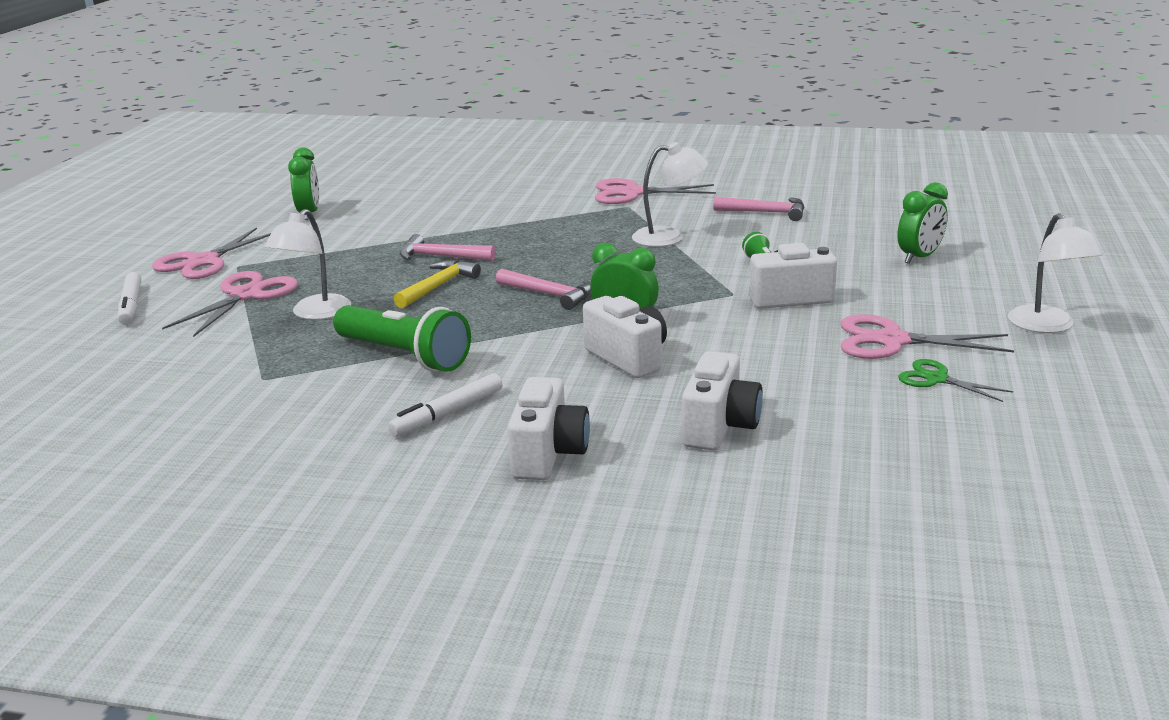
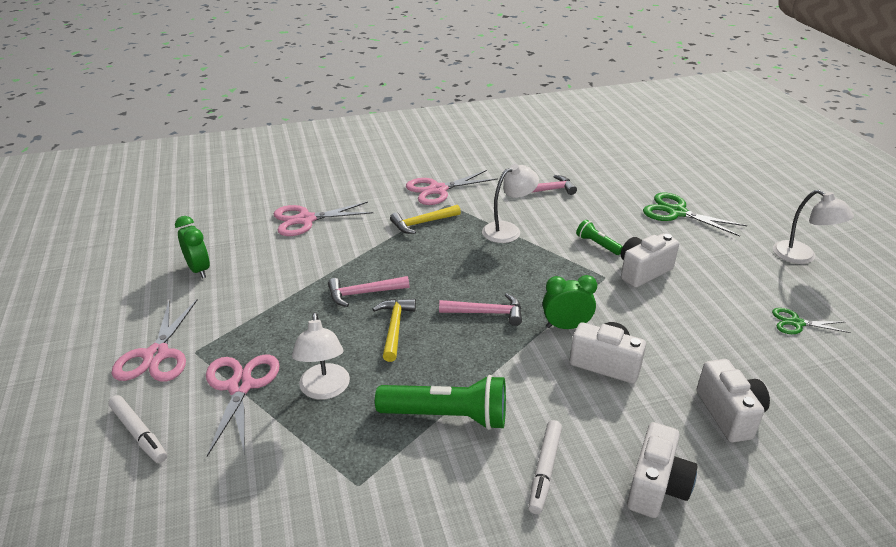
camera: 30 degrees left, 10 degrees up
(548, 454) = (656, 486): white camera -> white camera turned 45 degrees clockwise
(576, 216) = (422, 223): none -> yellow hammer
(891, 341) = (739, 295): pink scissors -> pink scissors (305, 220)
(919, 257) = (676, 212): green clock -> green scissors

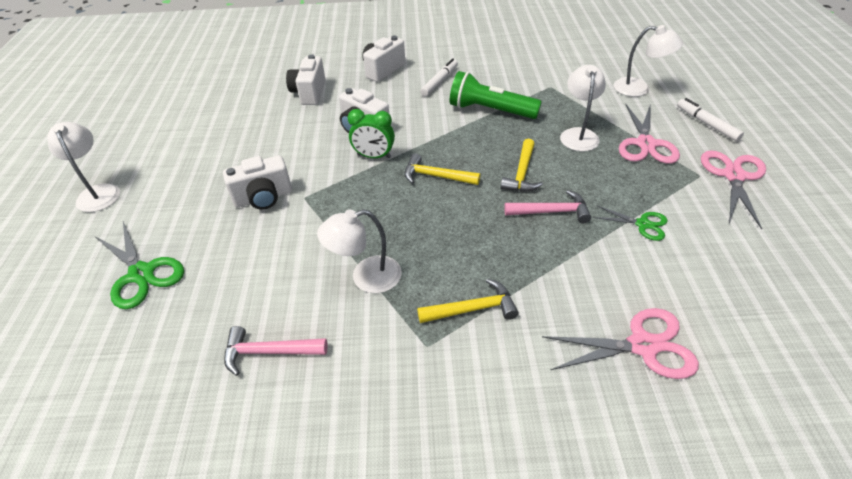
camera: 165 degrees left, 10 degrees up
(199, 270) = (754, 271): green clock -> none
(207, 501) = (639, 89): none -> white lamp
(437, 190) = (433, 387): pink scissors -> none
(486, 313) = (436, 176): pink hammer -> yellow hammer
(597, 244) = (279, 238): green flashlight -> none
(796, 323) = (193, 137): green scissors -> green scissors (642, 224)

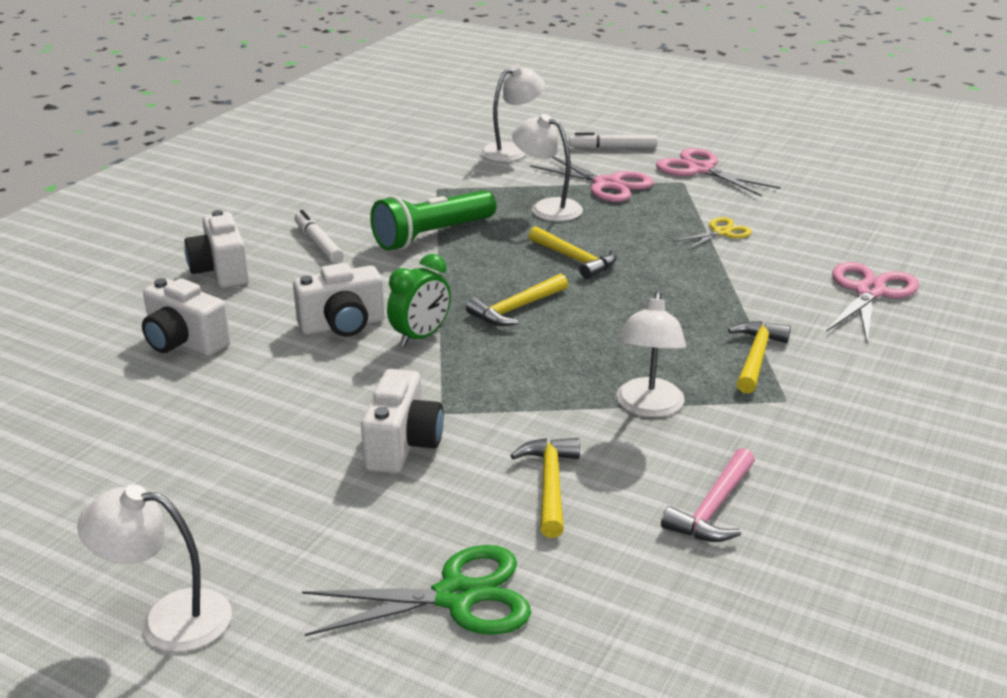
camera: 60 degrees left, 15 degrees down
(256, 267) = (550, 485): none -> yellow hammer
(551, 211) = (655, 267): pink hammer -> none
(642, 224) = (721, 232): green scissors -> yellow scissors

